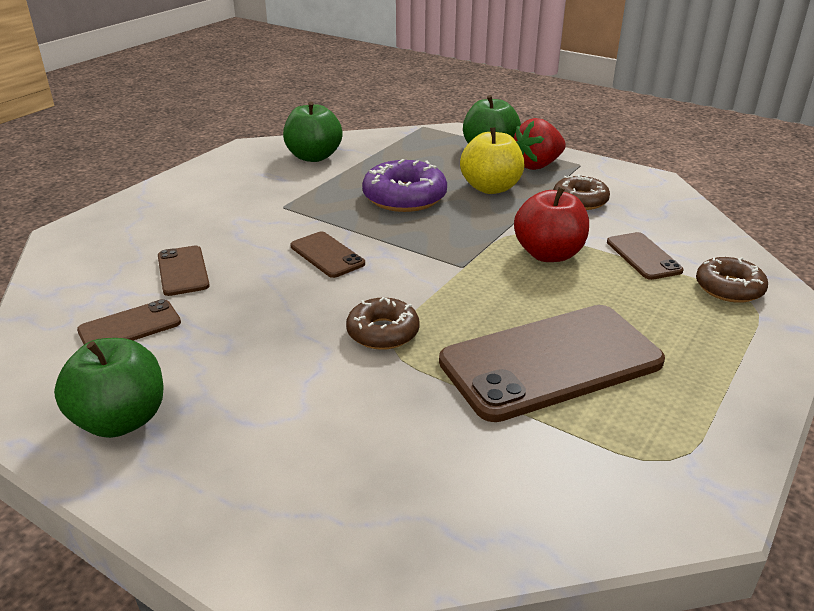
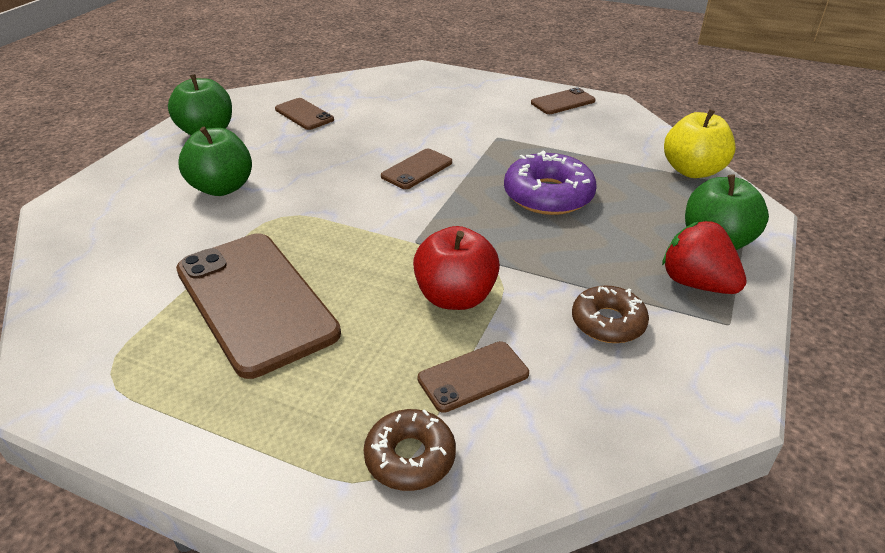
camera: 80 degrees right, 5 degrees up
(183, 271) = (377, 117): brown phone -> brown phone (563, 102)
(314, 157) = (611, 136): green apple -> green apple (222, 188)
(383, 332) = (300, 209): brown donut -> none
(490, 188) = (603, 249): yellow apple -> yellow apple (692, 171)

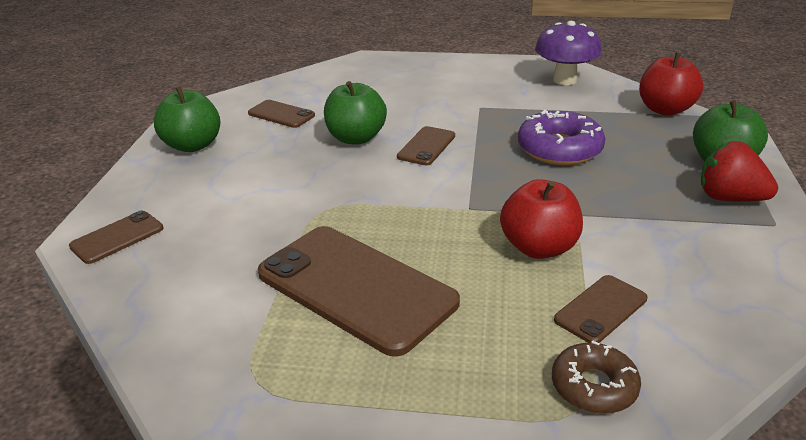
camera: 15 degrees left, 5 degrees down
(222, 188) = (247, 193): green apple -> green apple (356, 138)
(563, 102) = (517, 69): brown phone -> brown phone (117, 237)
(604, 121) = (564, 80): none -> purple mushroom
(608, 322) = (681, 242): brown donut -> none
(692, 171) = (665, 109): yellow apple -> red apple

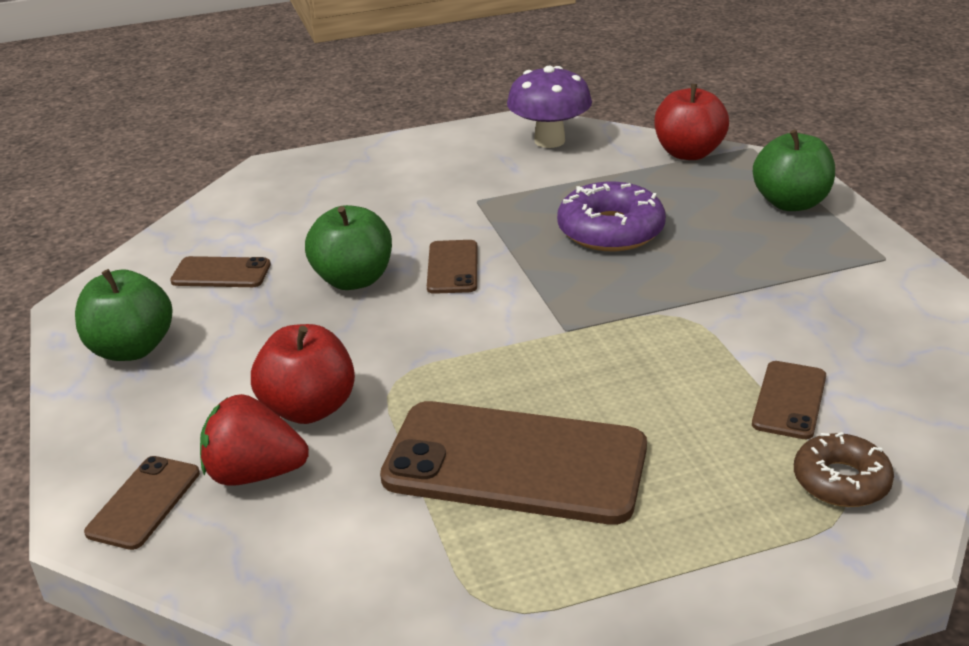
camera: 25 degrees left, 0 degrees up
(539, 248) = (678, 353): red apple -> red apple (309, 408)
(729, 198) = (825, 241): red strawberry -> red strawberry (255, 474)

